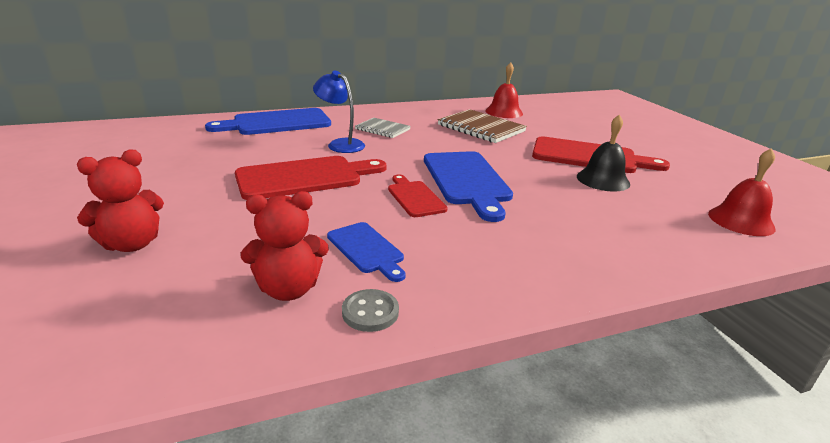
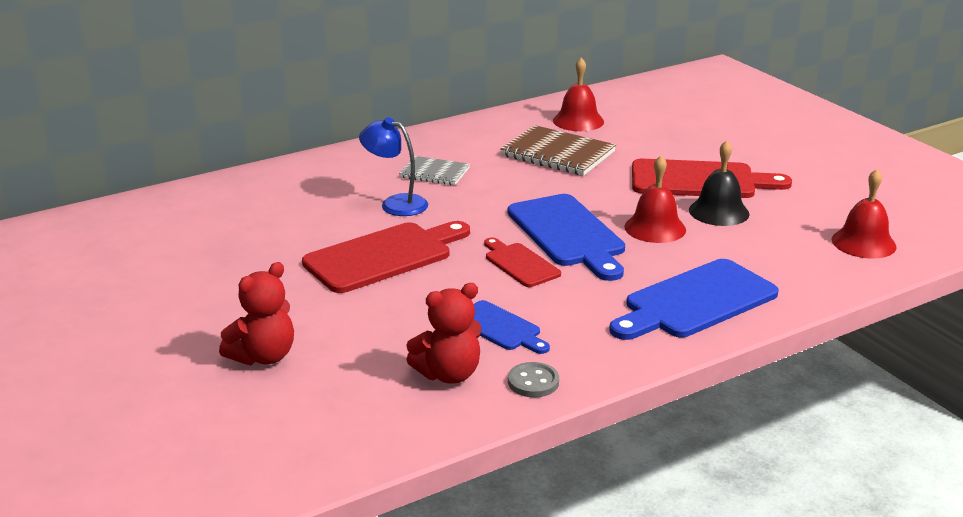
camera: 10 degrees left, 0 degrees up
(277, 123) = (292, 181): blue cutting board -> blue cutting board (696, 302)
(544, 185) = (655, 228): none -> red bell

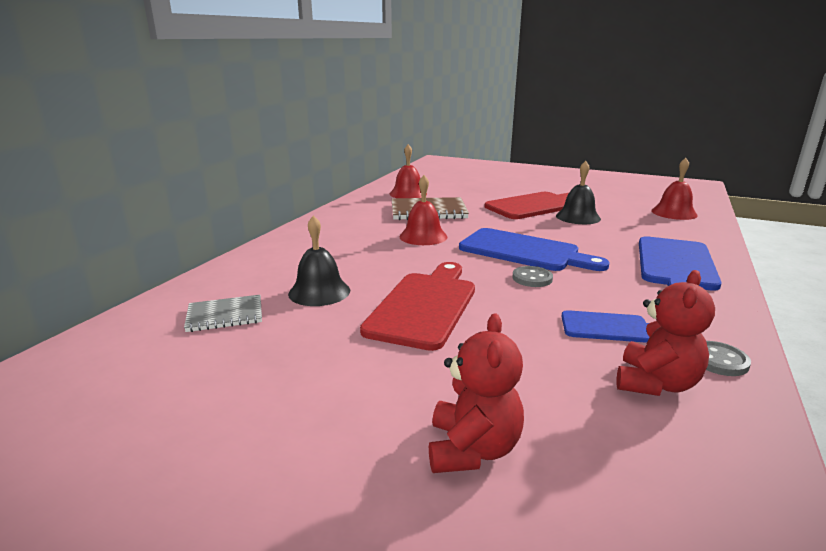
camera: 35 degrees left, 5 degrees down
(322, 215) = (319, 292): none -> black bell
(395, 204) = (368, 266): blue lamp -> none
(434, 173) = (364, 240): grey notebook -> grey notebook (225, 315)
(520, 264) = (532, 278): red cutting board -> grey button
(655, 228) = (564, 234): red bell -> red bell (423, 236)

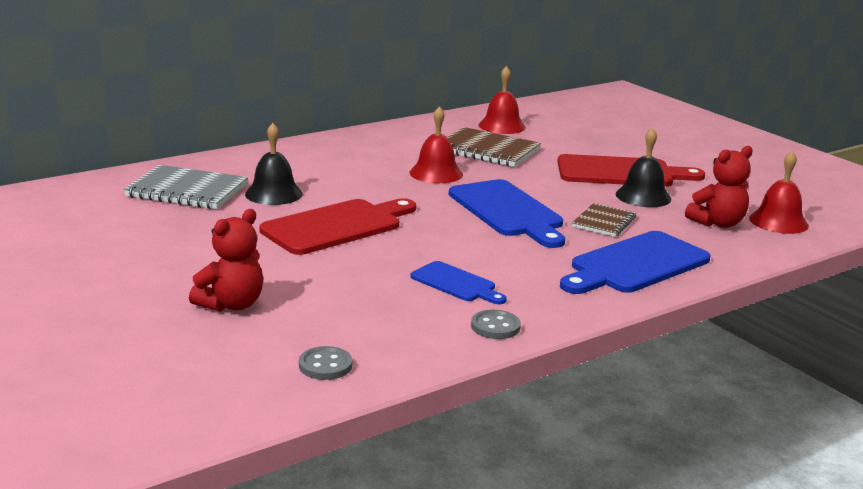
camera: 30 degrees right, 0 degrees up
(225, 315) = (187, 191): grey notebook -> grey notebook, size x1.64
(532, 278) = (467, 234): grey button -> grey button (325, 365)
(594, 241) = (604, 222): none -> brown notebook
(655, 383) = (413, 320): red teddy bear -> red teddy bear (718, 223)

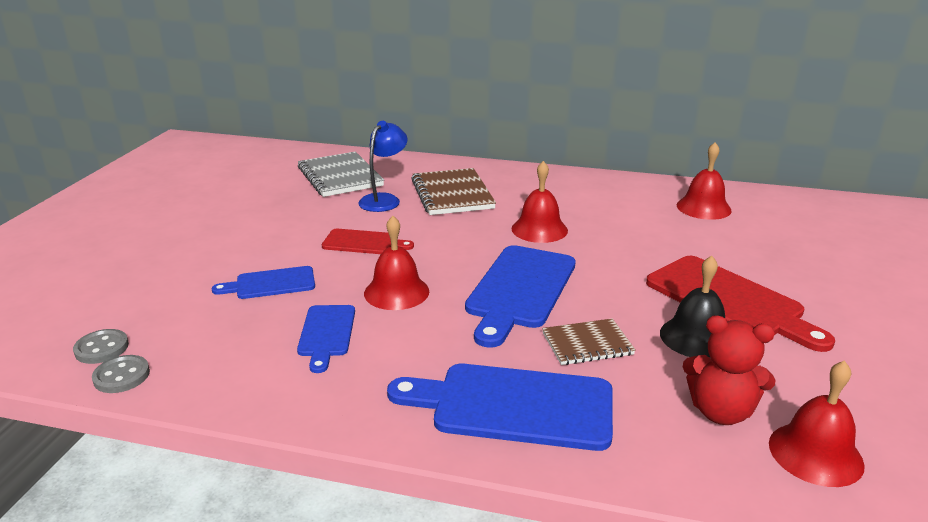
camera: 50 degrees right, 5 degrees up
(231, 305) = (170, 270): red teddy bear -> none
(274, 194) = (384, 199): black bell -> blue lamp
(336, 226) = (363, 242): red cutting board -> red cutting board, size x0.56
(339, 277) = (271, 284): none -> blue cutting board
(439, 244) = (396, 292): none -> red bell
(487, 150) = (635, 225): brown notebook -> brown notebook (452, 194)
(495, 327) = (260, 390): grey button -> grey button (121, 376)

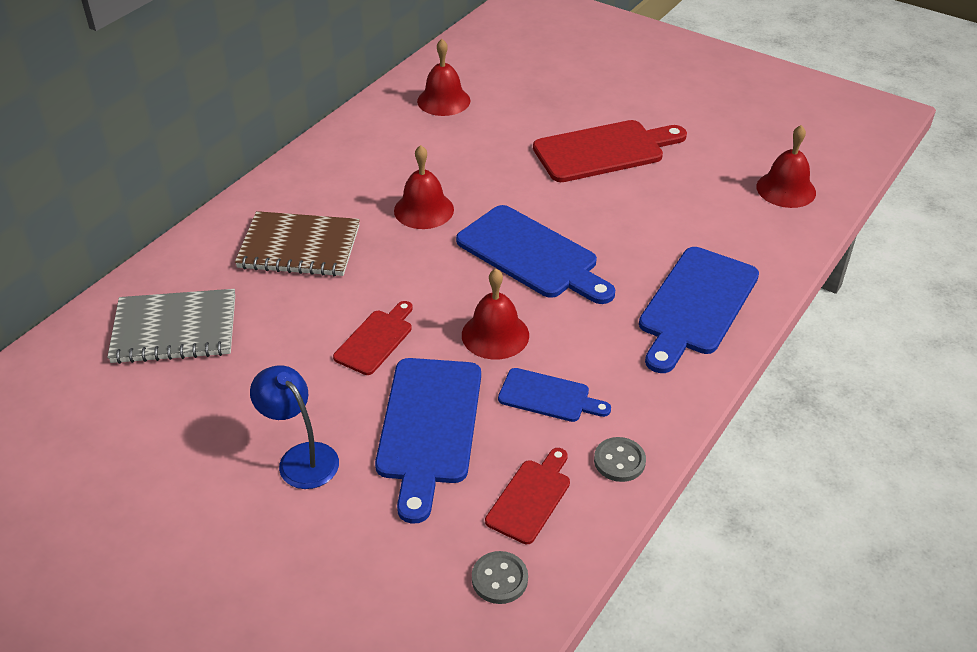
camera: 70 degrees left, 15 degrees up
(121, 376) = (560, 559): grey button -> grey button (619, 461)
(195, 347) = (530, 498): none -> red cutting board
(271, 284) = (429, 427): blue cutting board -> blue cutting board, size x1.79
(384, 199) = (274, 303): blue lamp -> blue lamp (301, 457)
(587, 344) = (632, 243): brown notebook -> none
(696, 337) = (645, 186): black bell -> none
(720, 412) = (735, 210): red teddy bear -> none

